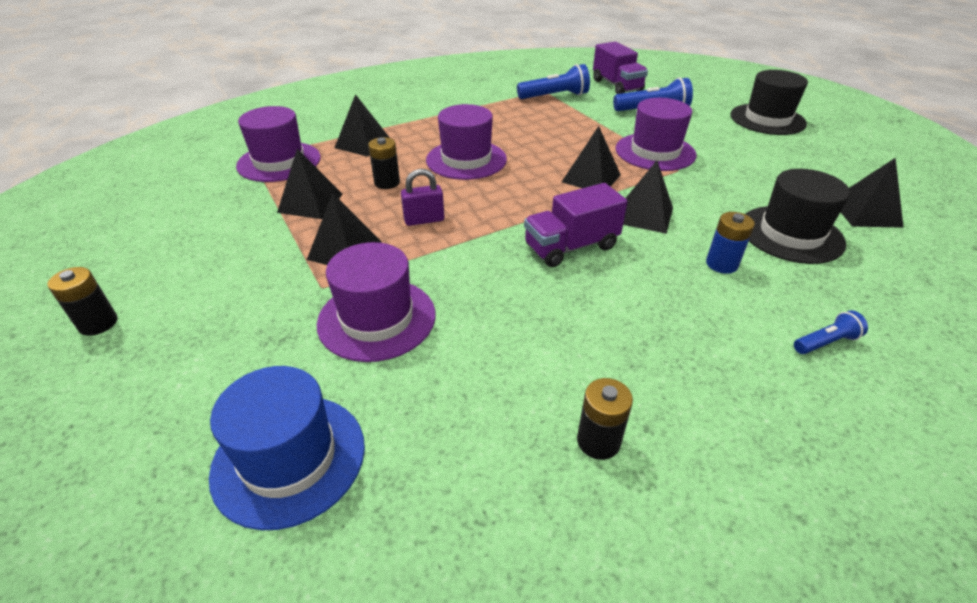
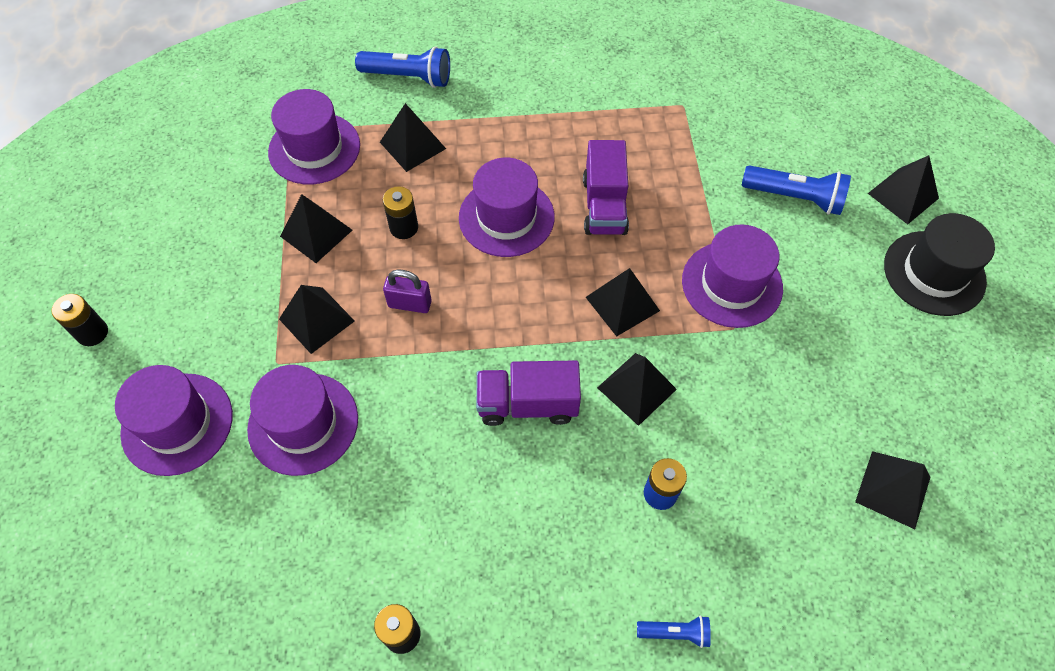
camera: 25 degrees right, 20 degrees up
(235, 361) = (177, 424): none -> purple hat
(289, 458) = (179, 540): blue hat -> none
(555, 96) = (689, 123): blue flashlight -> blue flashlight (409, 77)
(617, 86) = (788, 125): purple truck -> purple truck (604, 206)
(713, 96) = (903, 195): none -> black pyramid
(791, 234) = (772, 484): black hat -> none

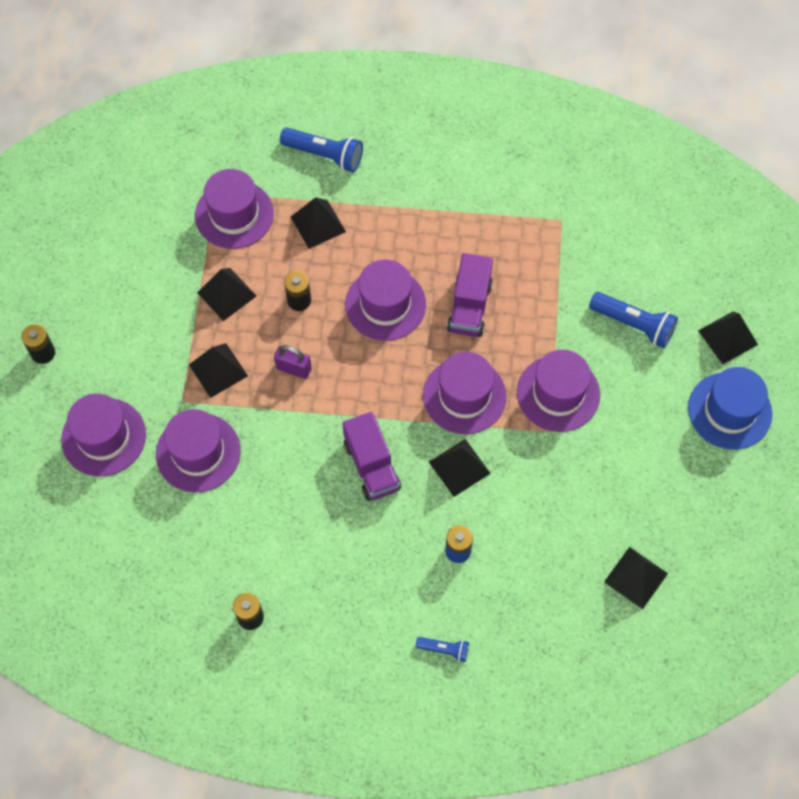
camera: 10 degrees right, 5 degrees up
(527, 404) = (372, 466): purple truck -> purple truck turned 120 degrees counterclockwise
(622, 304) = (464, 396): black pyramid -> purple hat
(934, 273) = (729, 411): black hat -> blue hat

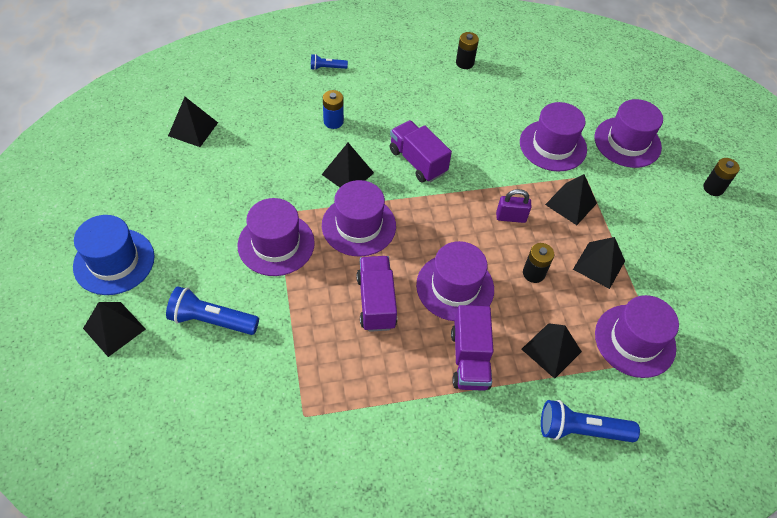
camera: 160 degrees right, 10 degrees down
(398, 233) = (469, 359): none -> purple truck

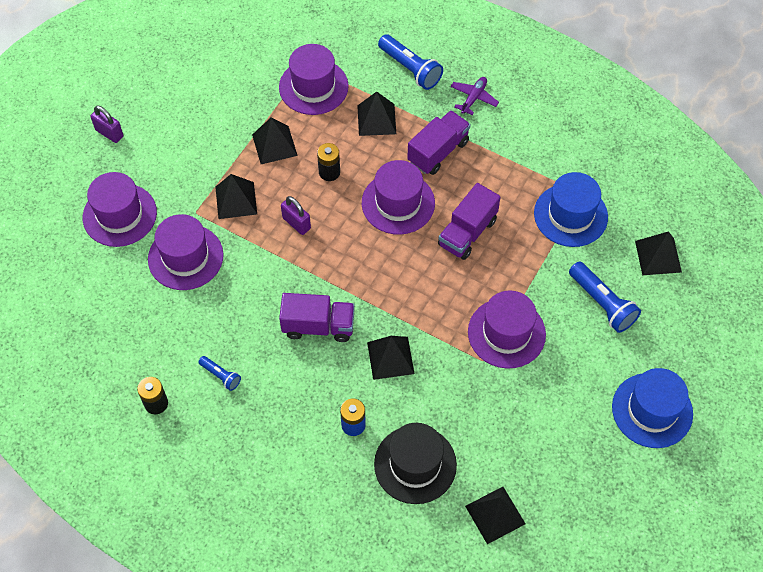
camera: 135 degrees left, 5 degrees up
(114, 328) = (682, 348): black pyramid -> black pyramid (658, 256)
(271, 125) = (415, 464): none -> black hat
(299, 385) = (570, 215): none -> blue hat
(327, 68) = (299, 501): blue flashlight -> blue flashlight (221, 376)
(359, 225) = (425, 302): purple hat -> none
(417, 161) = (318, 326): purple truck -> purple truck turned 90 degrees counterclockwise
(493, 444) = (473, 98): none -> purple plane
(713, 188) = (109, 133): black battery -> purple padlock

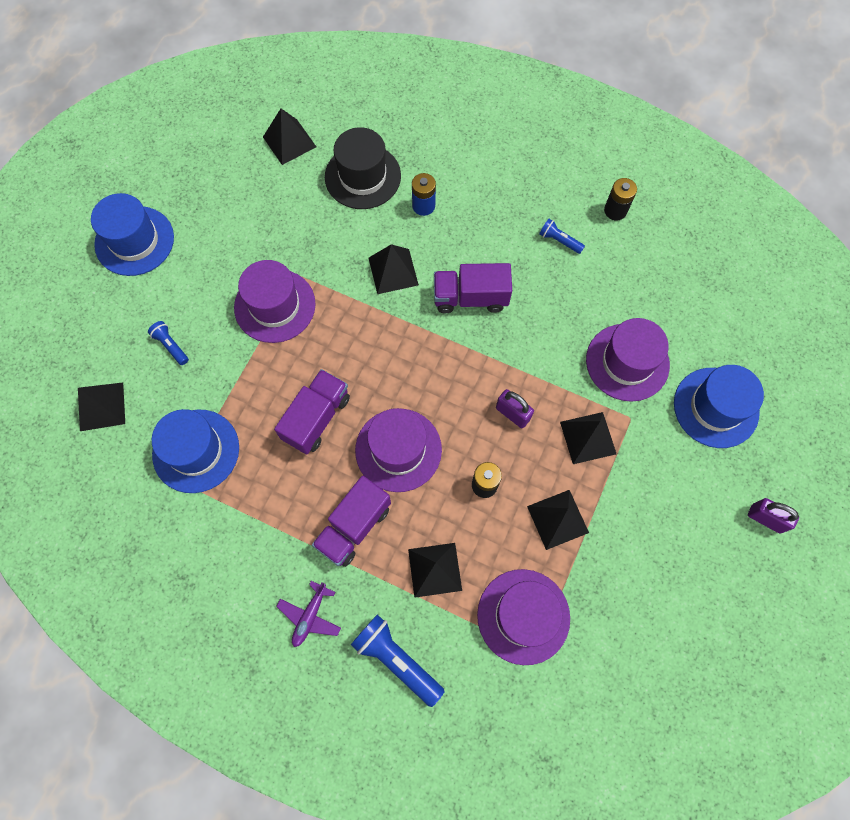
camera: 175 degrees right, 10 degrees up
(120, 215) = (716, 407): purple hat -> blue hat
(602, 304) = (171, 345): blue flashlight -> blue flashlight, size x0.55

